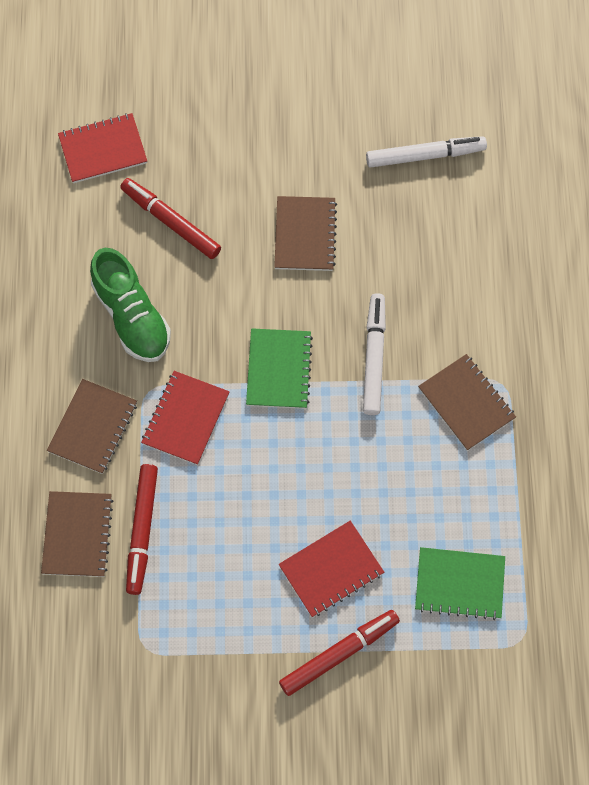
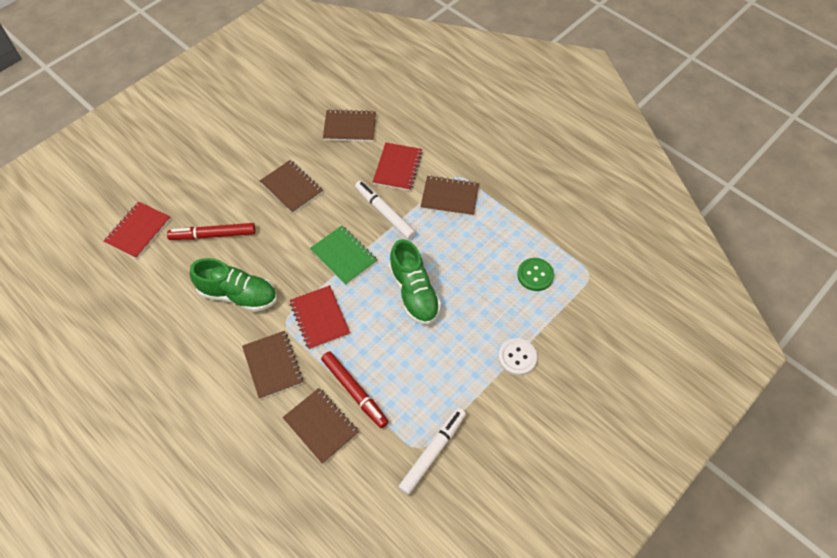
camera: 45 degrees left, 10 degrees down
(308, 480) = (414, 292): none -> green shoe
(331, 569) = (470, 323): red notebook -> red notebook (397, 168)
(339, 654) = (517, 357): red marker -> white button
(425, 155) = (314, 112): white marker -> white marker (432, 452)
(446, 211) = (350, 127): none -> brown notebook
(459, 584) = (535, 275): green notebook -> green button

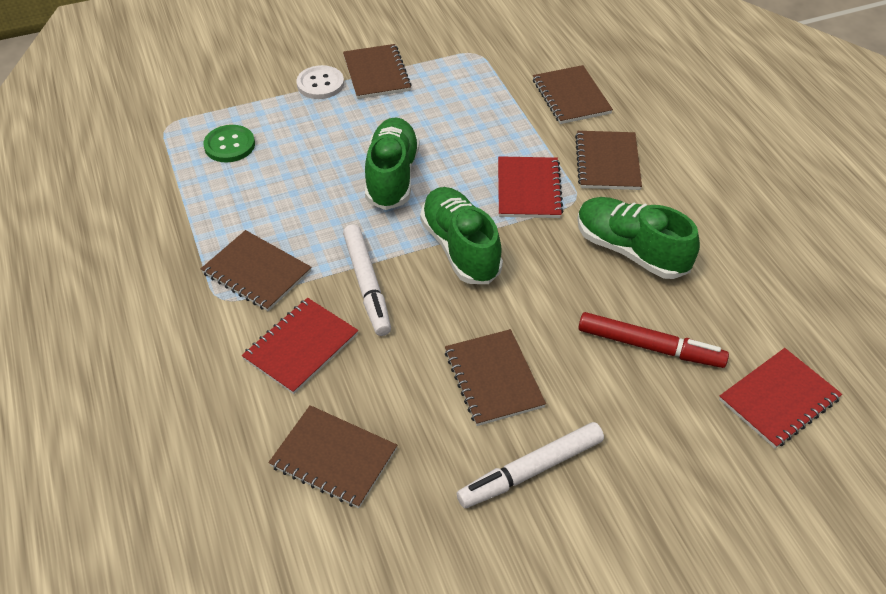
camera: 155 degrees left, 10 degrees down
(343, 256) = (460, 248): green notebook -> green shoe
(354, 391) = (519, 111): red marker -> none
(432, 452) = (464, 47): white marker -> white marker (531, 471)
(483, 387) = (376, 73): none -> brown notebook

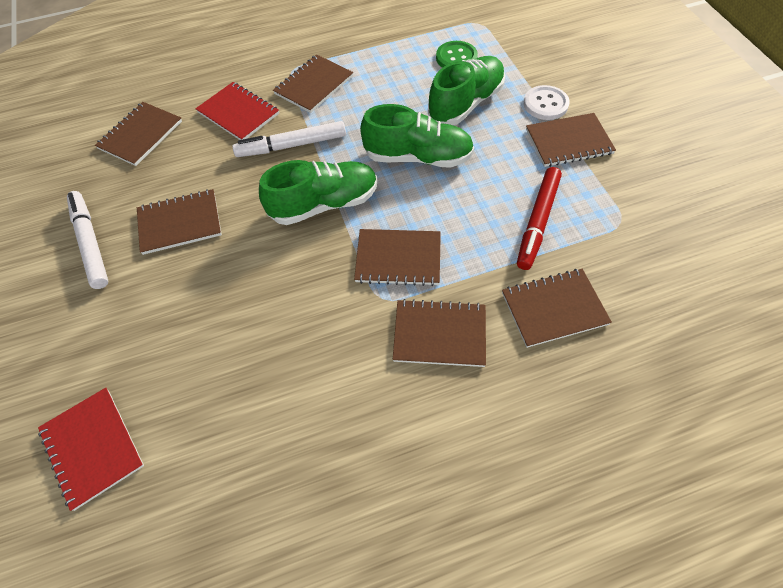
camera: 95 degrees right, 10 degrees up
(528, 189) = (398, 258): red notebook -> brown notebook
(631, 251) = (304, 341): green shoe -> green shoe (466, 103)
(650, 346) = (183, 341): red marker -> red marker (538, 222)

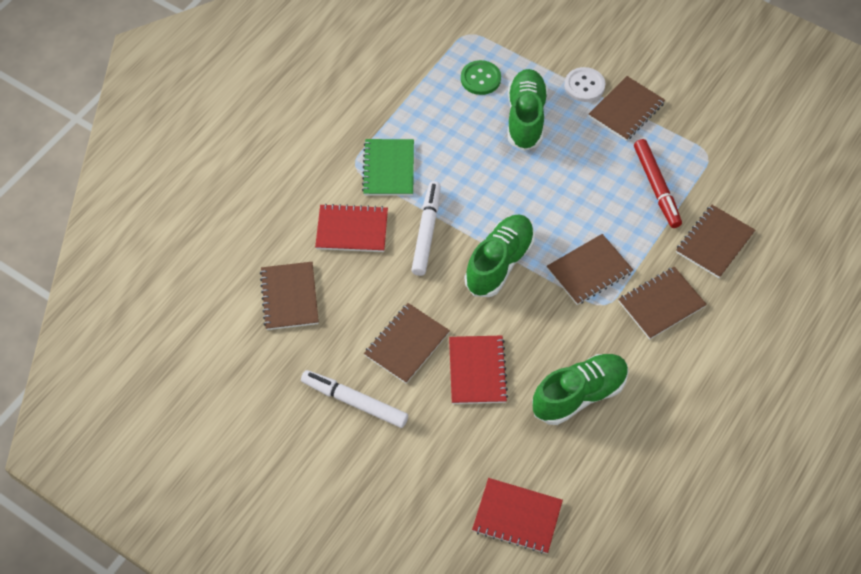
camera: 40 degrees left, 0 degrees up
(209, 283) = (477, 371): none -> red notebook
(291, 146) = (426, 232): white marker -> white marker turned 150 degrees clockwise
(314, 85) = (389, 169): brown notebook -> green notebook
(418, 157) = (531, 185): green shoe -> green shoe (579, 395)

